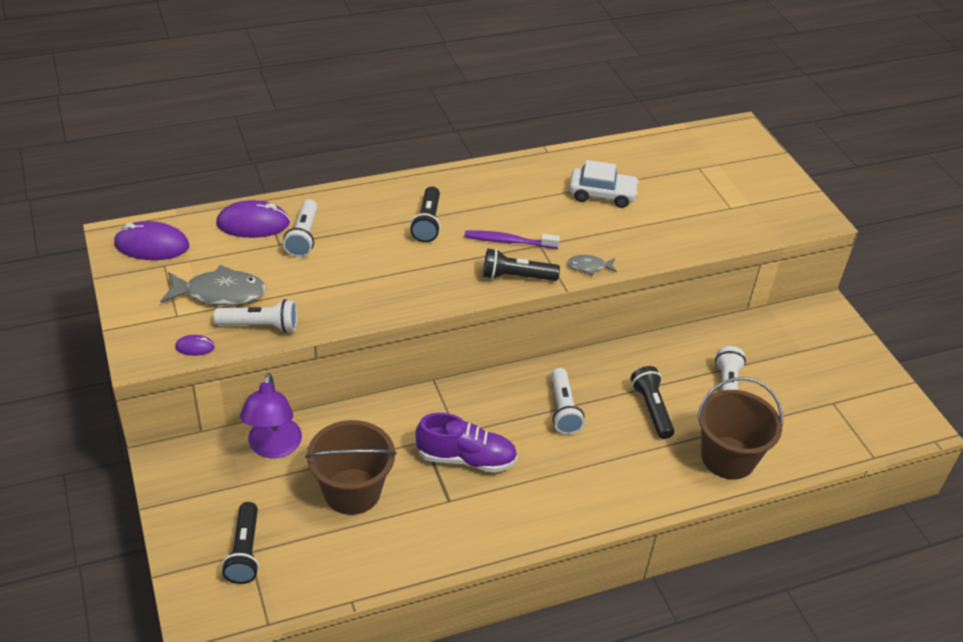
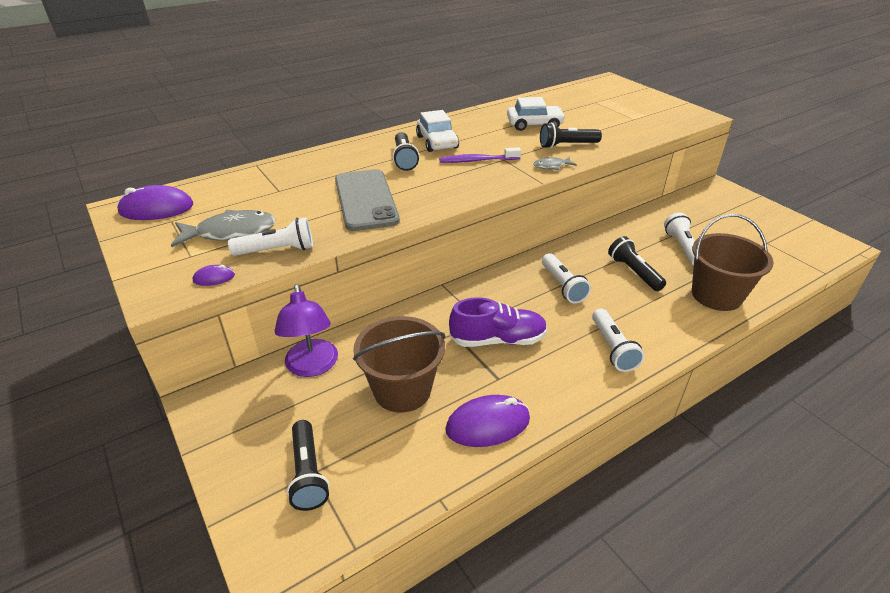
camera: 10 degrees left, 5 degrees down
(253, 224) = (251, 181): purple mouse -> purple mouse (488, 424)
(303, 237) = (299, 183): white flashlight -> white flashlight (612, 348)
(366, 276) = (366, 200): none -> grey phone
(474, 202) = (437, 142): none -> white car
(516, 277) = (496, 181): black flashlight -> black flashlight (567, 145)

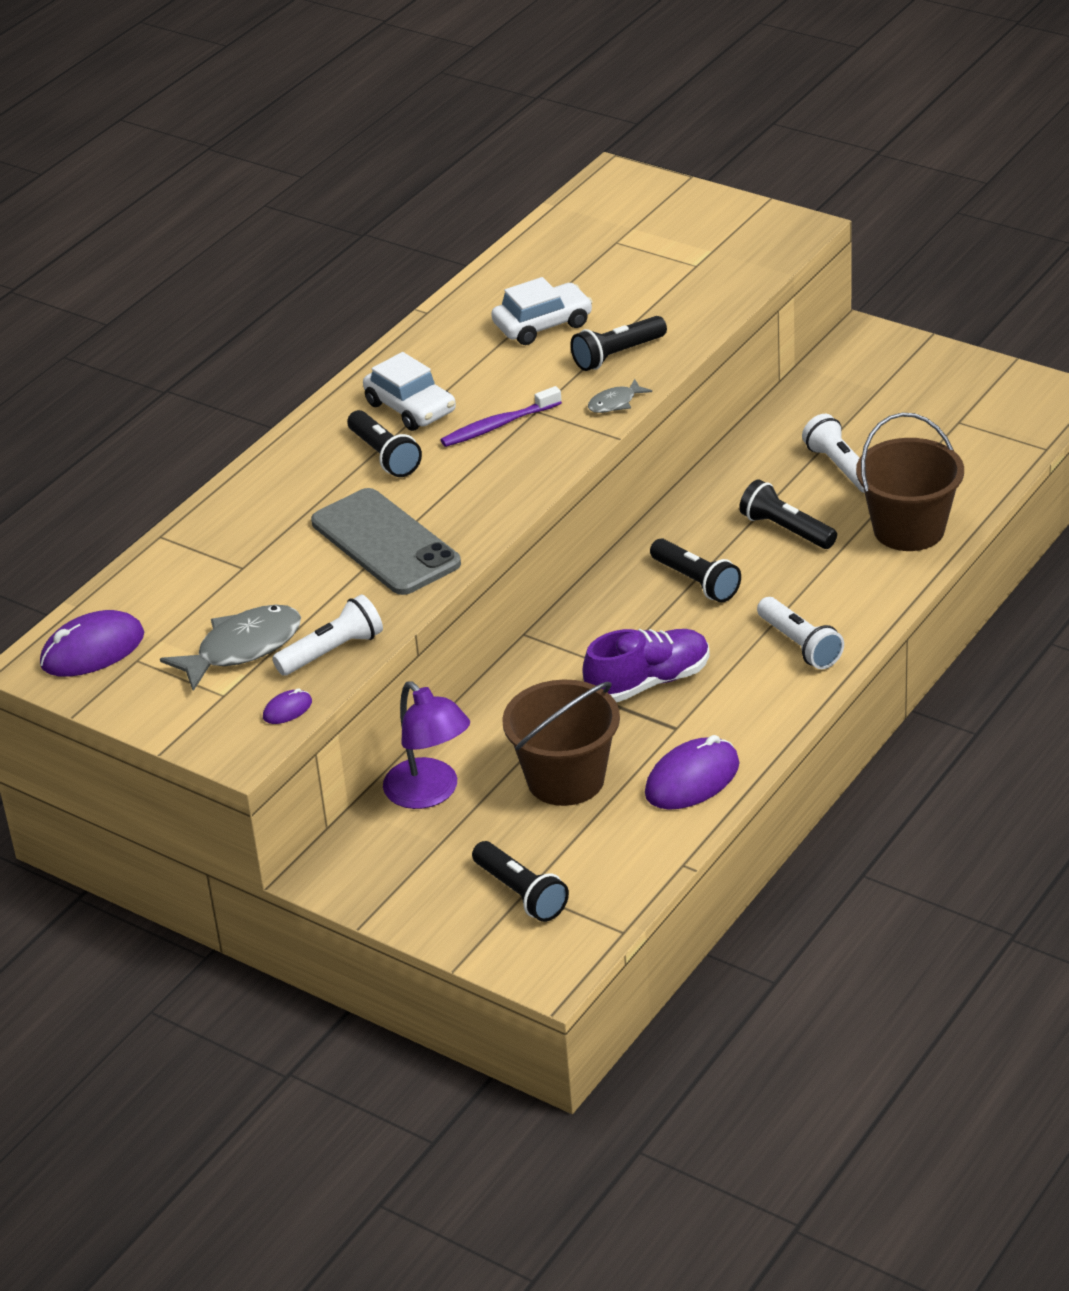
camera: 20 degrees left, 0 degrees up
(562, 286) = (696, 582): white flashlight -> black flashlight

